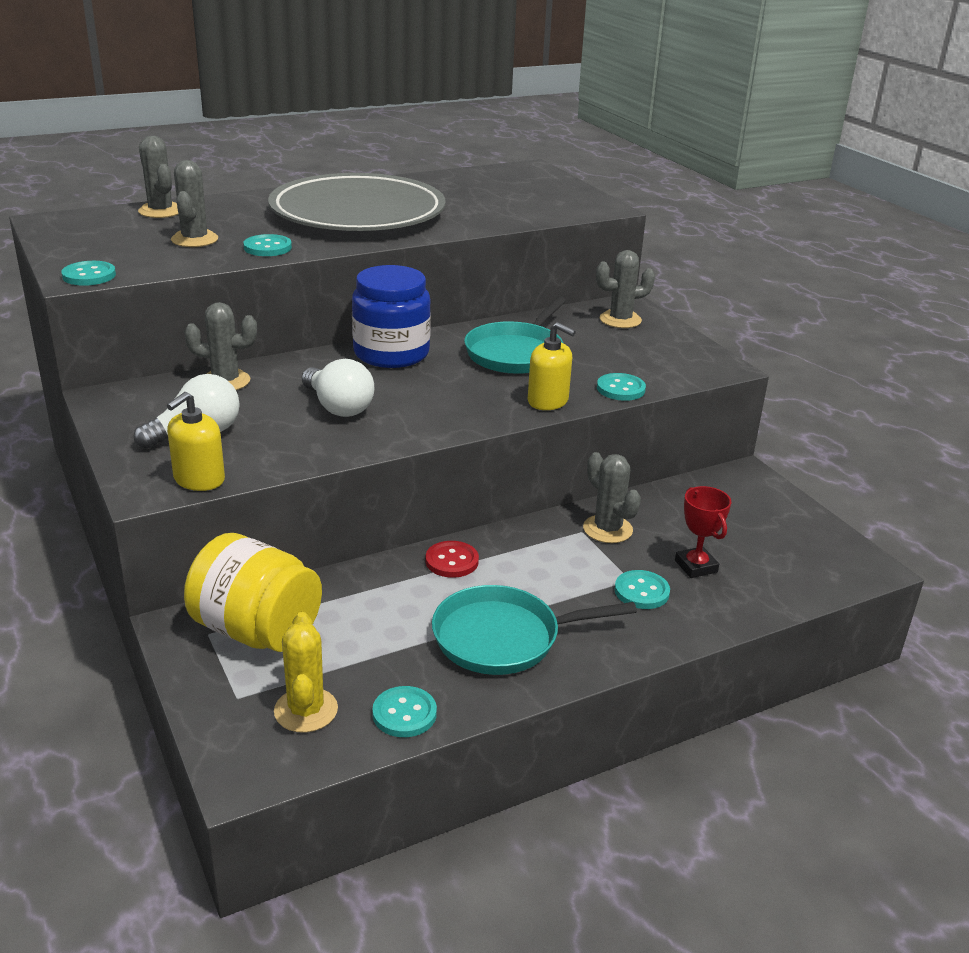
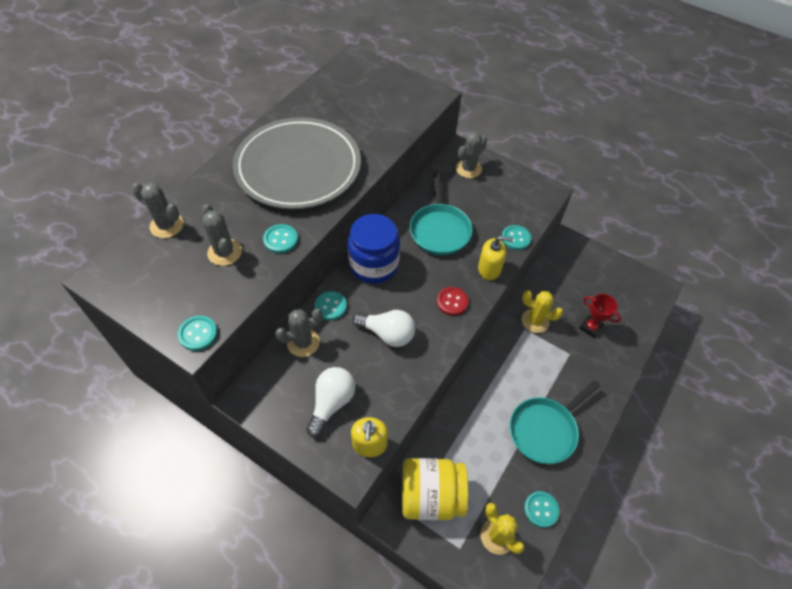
camera: 30 degrees left, 25 degrees up
(452, 561) = (482, 387): red button -> red button (452, 302)
(607, 529) = (535, 321): grey cactus -> yellow cactus
(641, 591) = (580, 360): turquoise button -> turquoise button (330, 306)

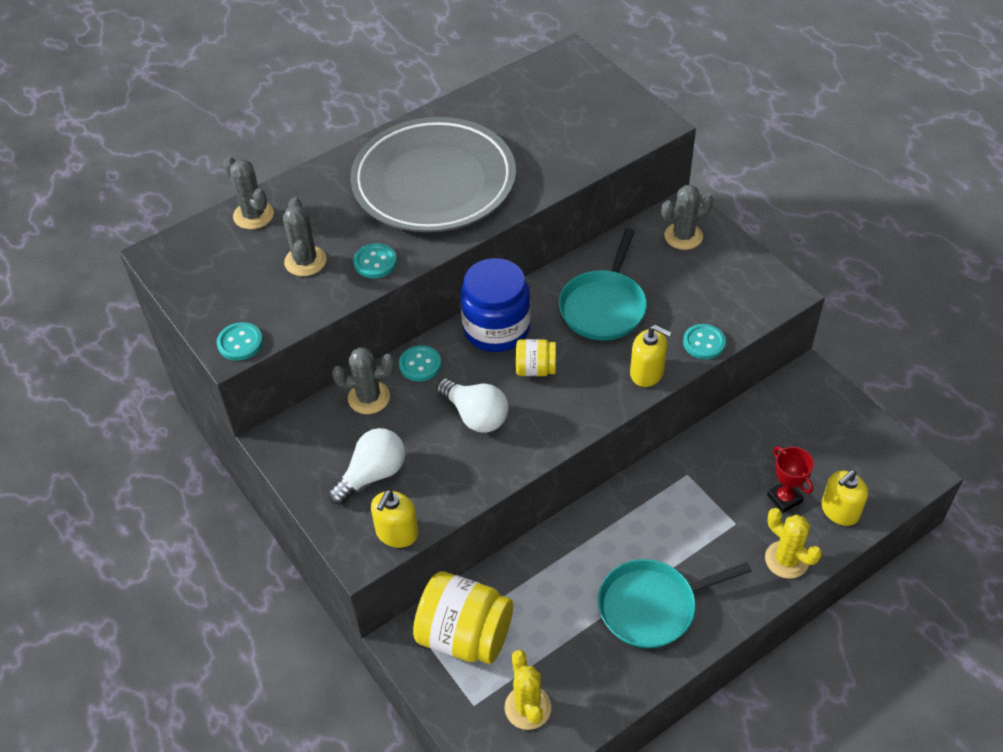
camera: 25 degrees right, 5 degrees down
(414, 287) = (535, 369): none -> yellow jar
(452, 302) = (576, 400): red button -> none
(535, 321) = (707, 468): yellow cactus -> yellow cactus (786, 560)
(541, 509) = (599, 697): turquoise button -> none
(626, 325) = (839, 511): none -> yellow soap dispenser

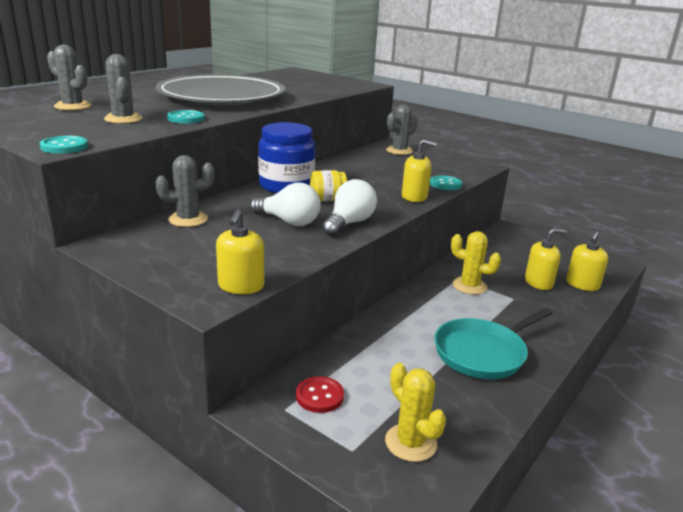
camera: 20 degrees left, 25 degrees down
(372, 474) = (204, 256): white light bulb -> white light bulb (349, 223)
(420, 364) = (229, 203): turquoise button -> none
(465, 635) = (319, 396): yellow jar -> red button
(604, 306) = (363, 175): turquoise pan -> none
(784, 498) = (538, 282): red trophy -> yellow soap dispenser
(786, 560) = (567, 313): yellow cactus -> yellow cactus (469, 286)

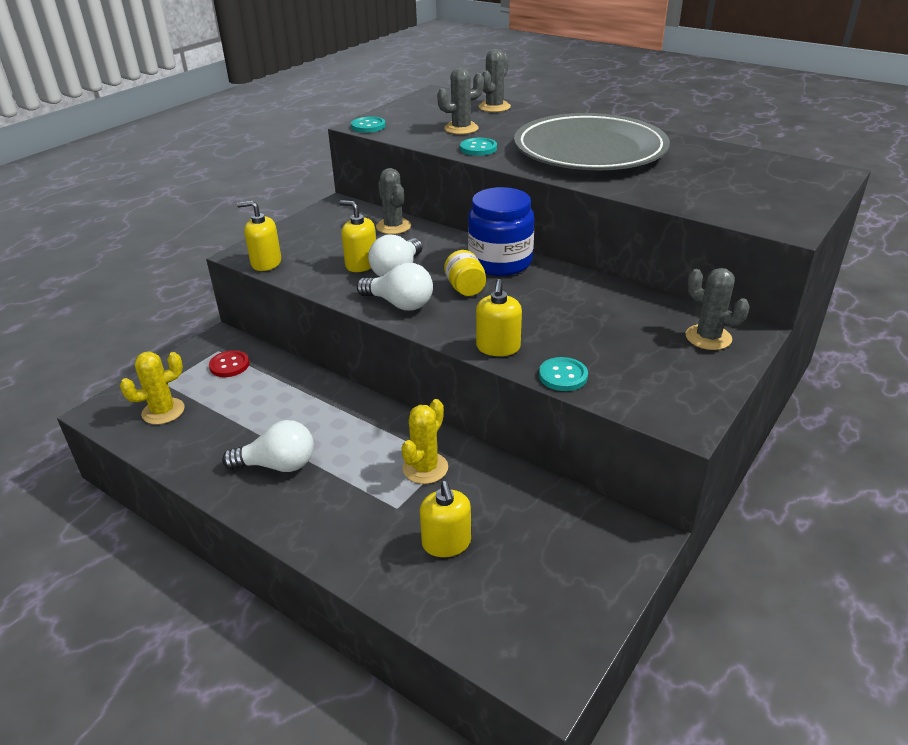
camera: 90 degrees right, 10 degrees up
(483, 353) = (278, 465): turquoise pan -> white light bulb
(582, 284) = (448, 598): yellow soap dispenser -> yellow soap dispenser (361, 264)

